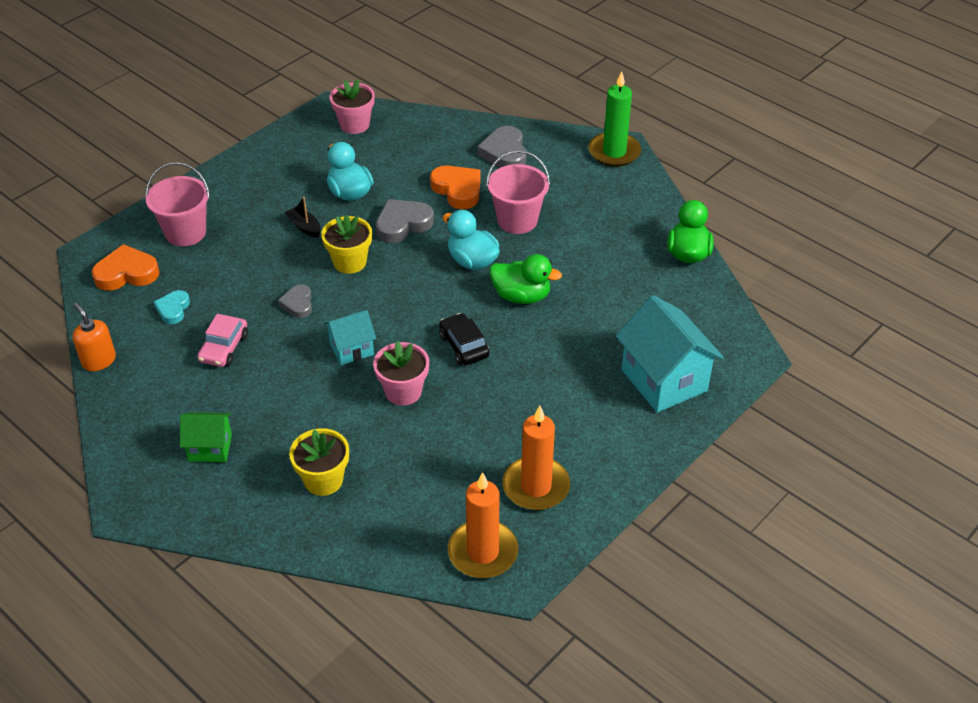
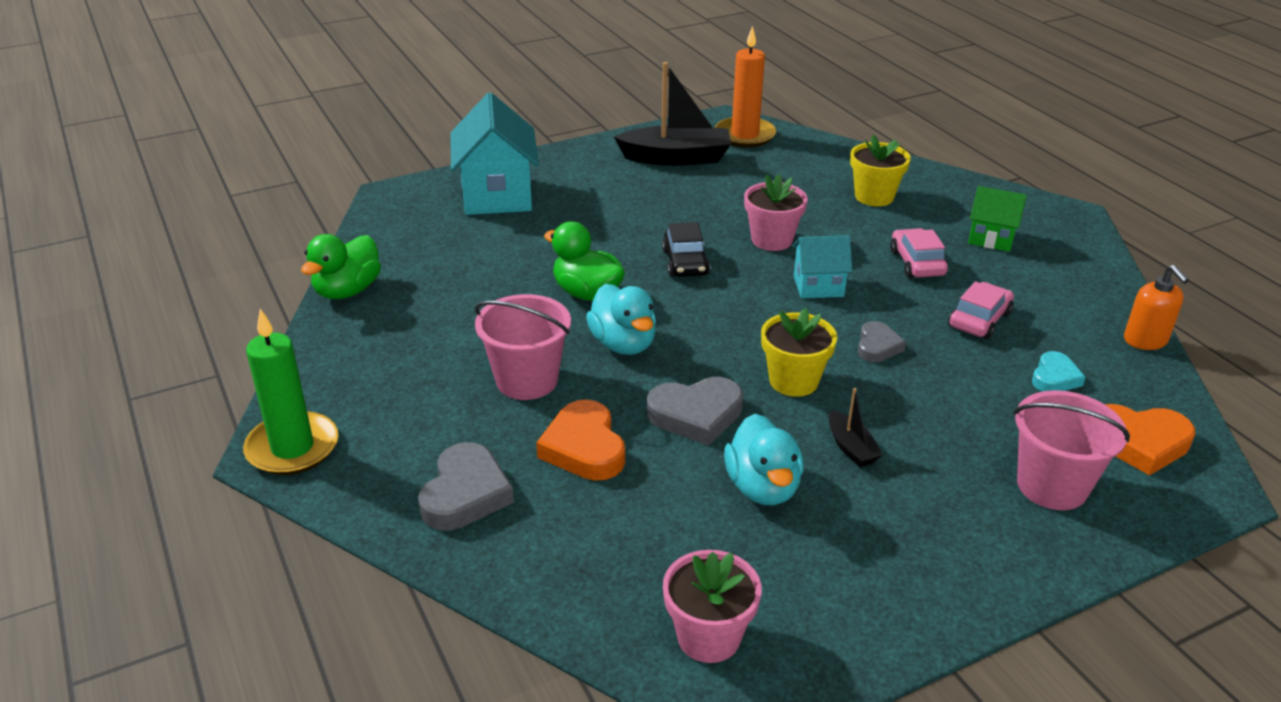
camera: 160 degrees left, 10 degrees down
(275, 397) = (917, 263): none -> pink car
(536, 486) = (676, 158): orange candle -> black boat

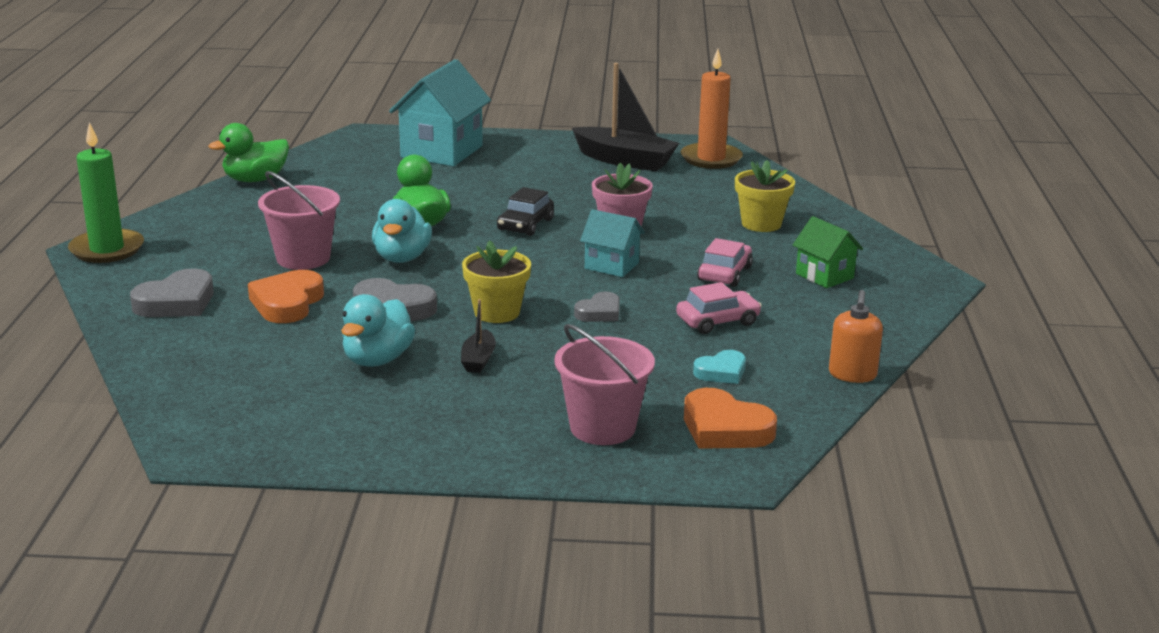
camera: 30 degrees right, 10 degrees down
(708, 637) = (221, 416): pink flower pot -> none

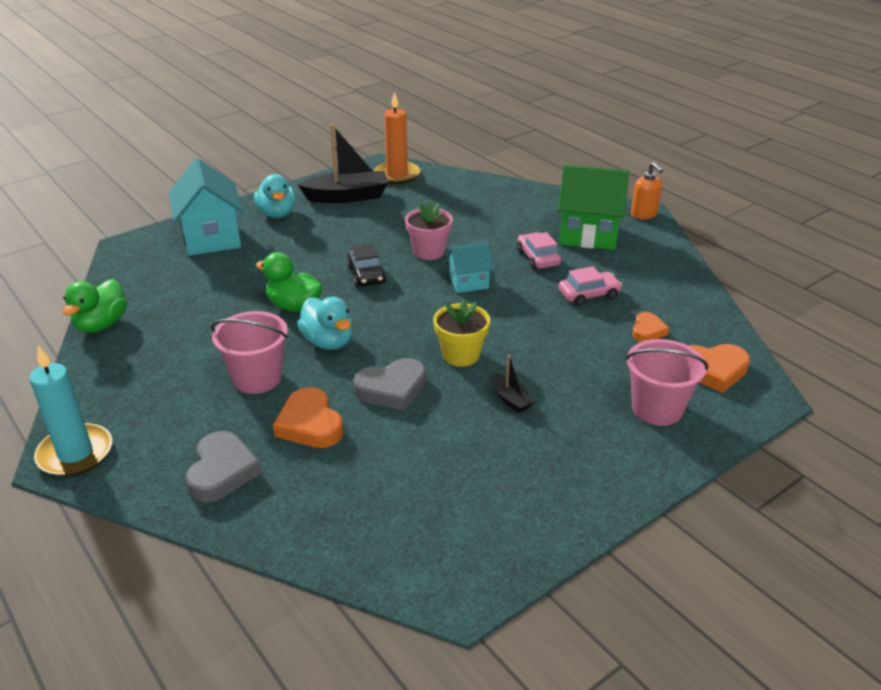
camera: 40 degrees left, 10 degrees up
(107, 249) = (75, 453): green candle -> turquoise candle
(377, 360) = (450, 437): turquoise duck -> turquoise duck (277, 214)
(599, 312) = (518, 322): grey heart -> none
(717, 321) = (588, 295): pink car -> pink car turned 45 degrees clockwise
(721, 372) = (647, 331): turquoise heart -> orange heart
(761, 224) = (499, 212): yellow flower pot -> none
(824, 276) = (588, 235): green house -> green house, size x1.81
(852, 375) = (706, 297): orange soap dispenser -> orange soap dispenser (644, 214)

